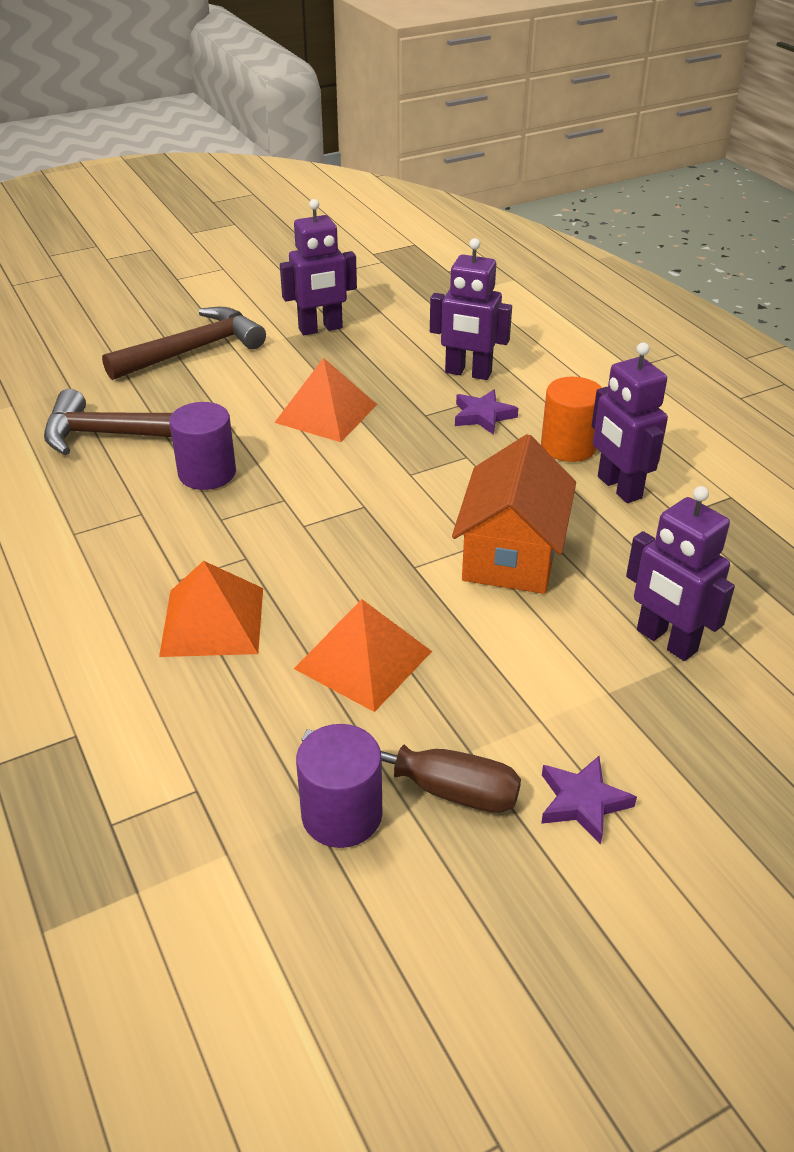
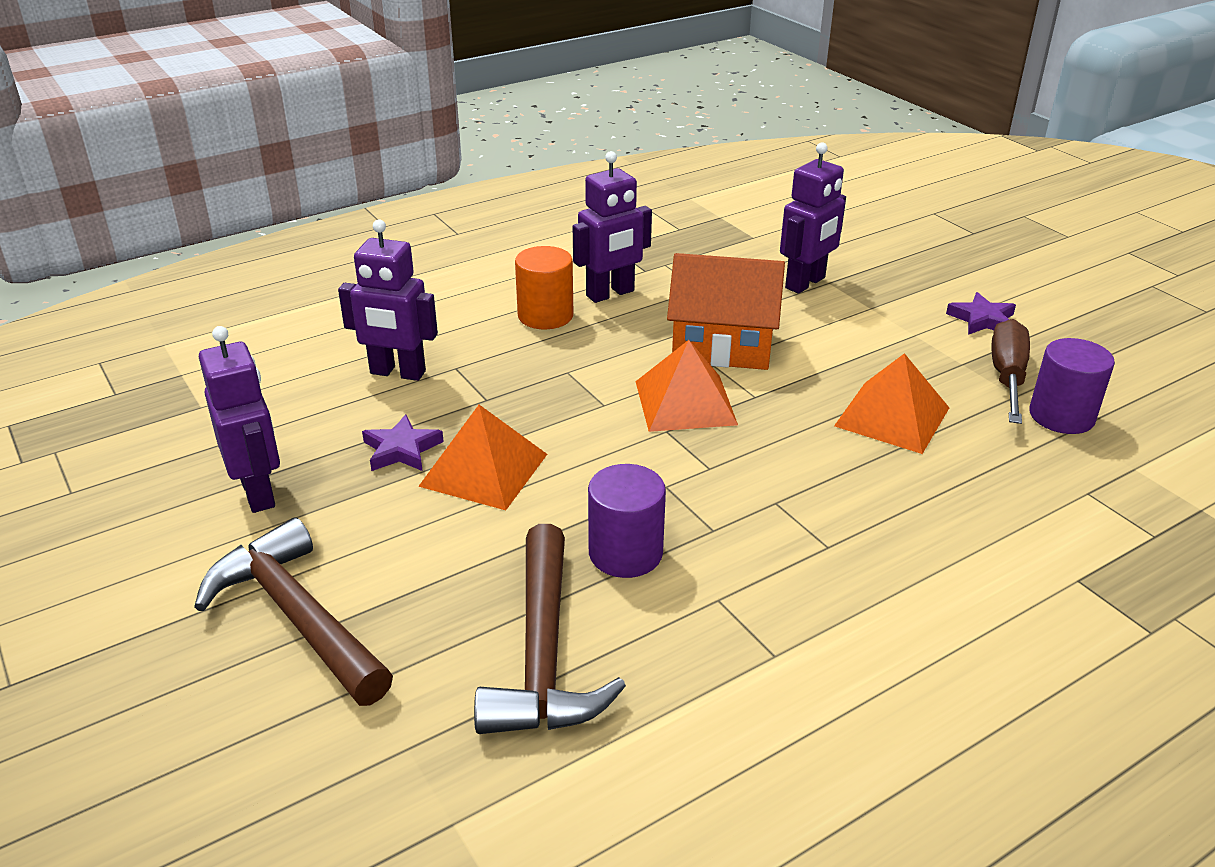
camera: 95 degrees left, 5 degrees down
(212, 621) = (883, 511): orange pyramid -> orange pyramid (685, 402)
(468, 373) = (397, 373): purple robot -> purple robot turned 90 degrees clockwise
(483, 416) = (490, 362): purple star -> purple star (401, 450)

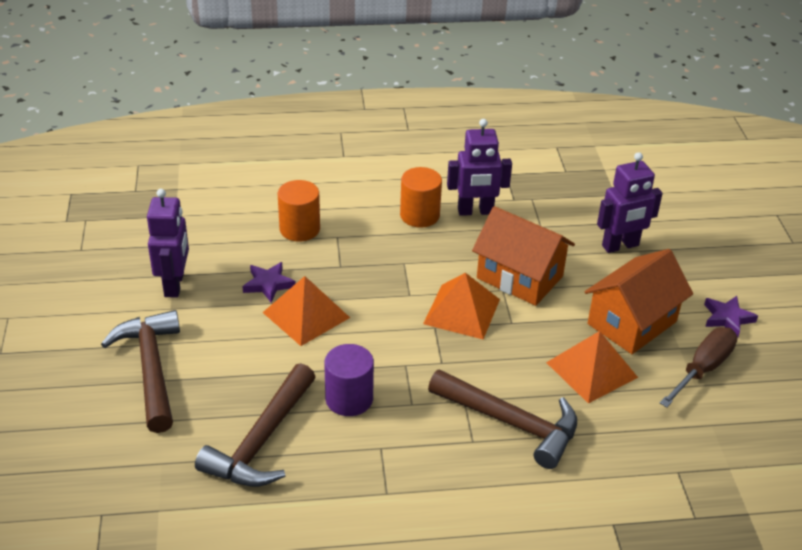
camera: 25 degrees right, 5 degrees up
(397, 373) = (299, 229): purple robot -> orange cylinder
(856, 507) = (511, 423): none -> brown hammer
(889, 354) = (632, 323): none -> orange house
(1061, 416) = (713, 412): purple cylinder -> none

